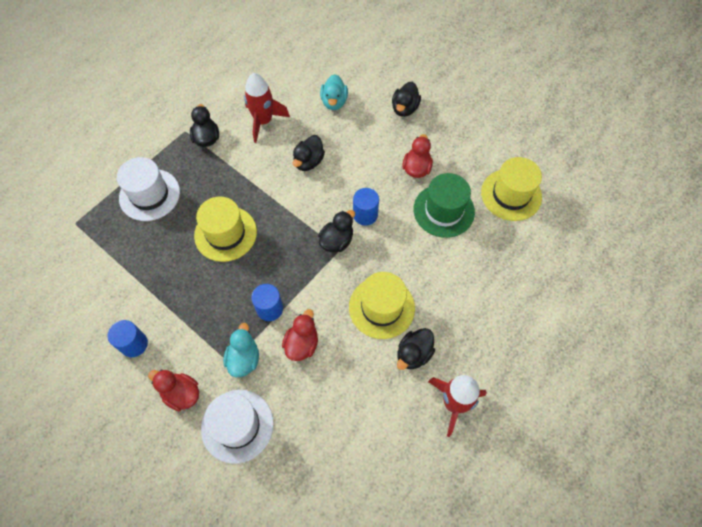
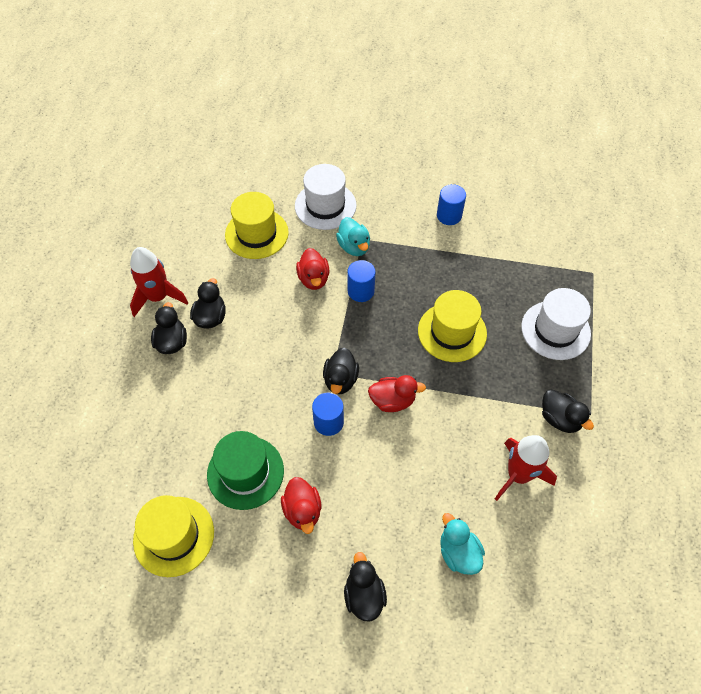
camera: 150 degrees right, 5 degrees down
(181, 393) = (383, 204): red duck -> red duck (392, 400)
(308, 162) = (430, 451): black duck -> black duck (172, 342)
(381, 307) = (260, 341): yellow hat -> yellow hat (256, 233)

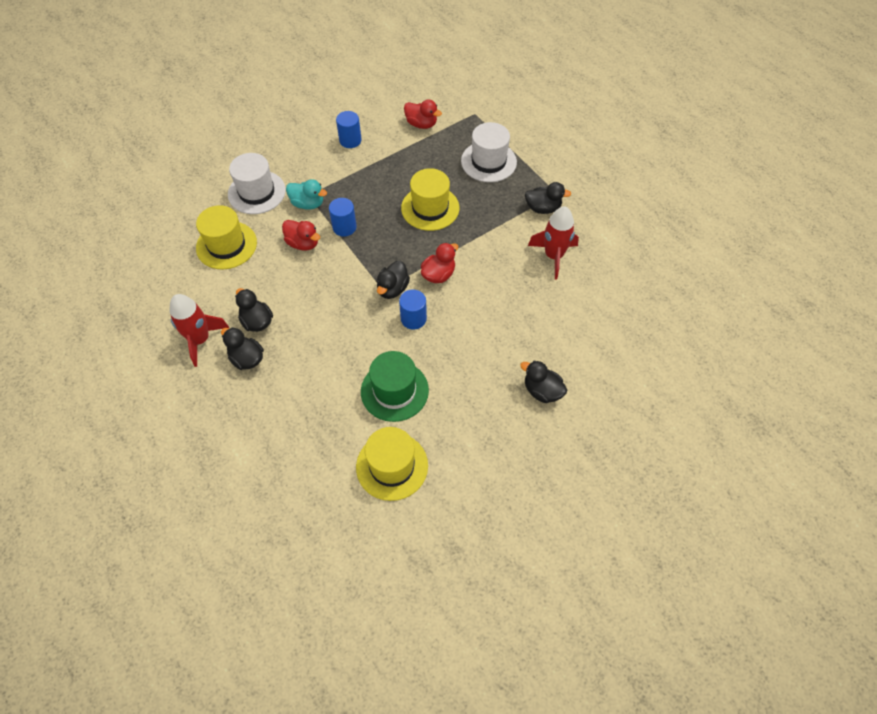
camera: 45 degrees left, 0 degrees up
(302, 510) = (455, 380): red duck -> red duck (421, 124)
(340, 380) = (392, 289): black duck -> black duck turned 60 degrees clockwise
(458, 552) = (567, 323): turquoise duck -> none

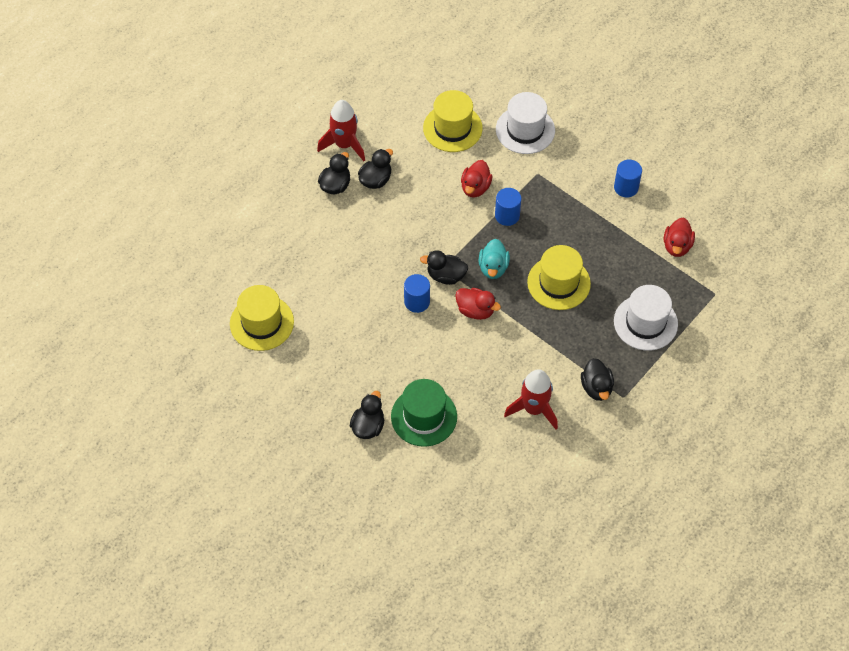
camera: 75 degrees right, 0 degrees up
(308, 204) = (526, 176): turquoise duck -> turquoise duck (493, 268)
(394, 391) = (335, 306): green hat -> green hat (424, 416)

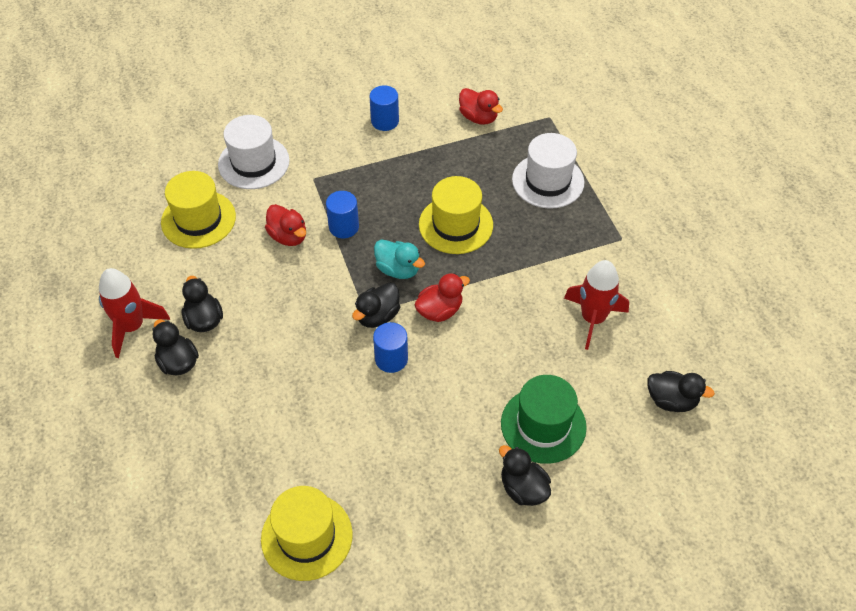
camera: 60 degrees left, 5 degrees down
(596, 388) = (598, 254): black duck -> black duck (671, 400)

